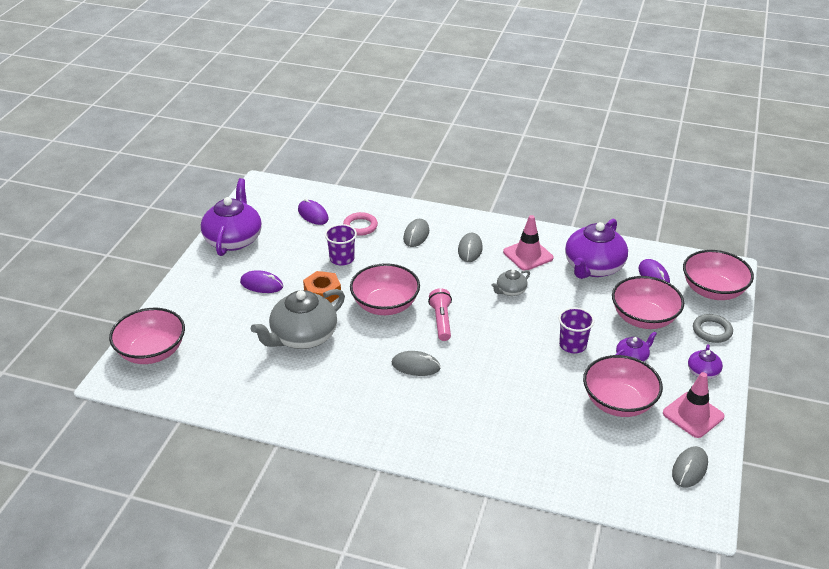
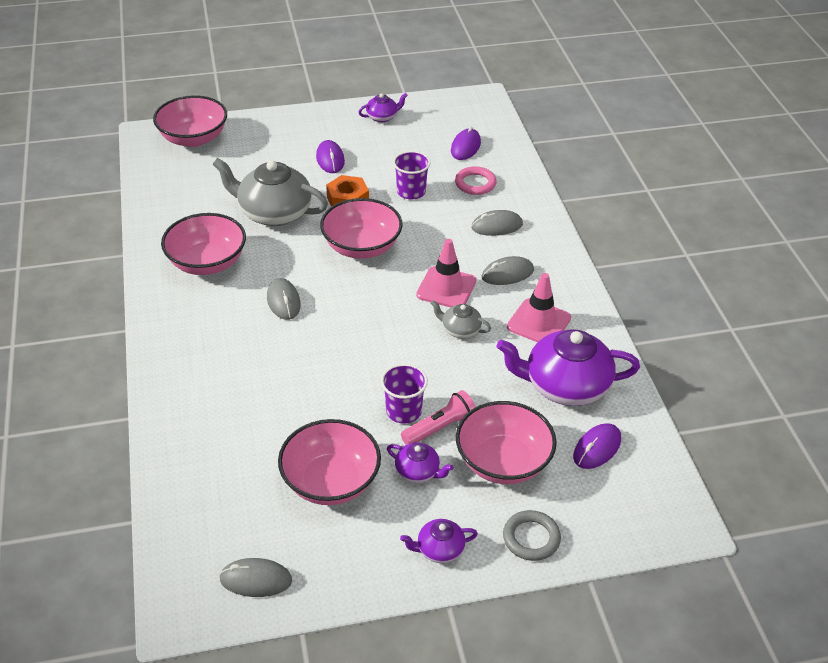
camera: 60 degrees right, 5 degrees up
(233, 239) = (382, 117): purple teapot -> purple teapot, size x0.48
(441, 321) = (367, 295): pink flashlight -> pink flashlight (440, 428)
(693, 415) = (353, 559): pink traffic cone -> pink traffic cone (446, 288)
(713, 290) = (619, 518): pink bowl -> pink bowl (207, 263)

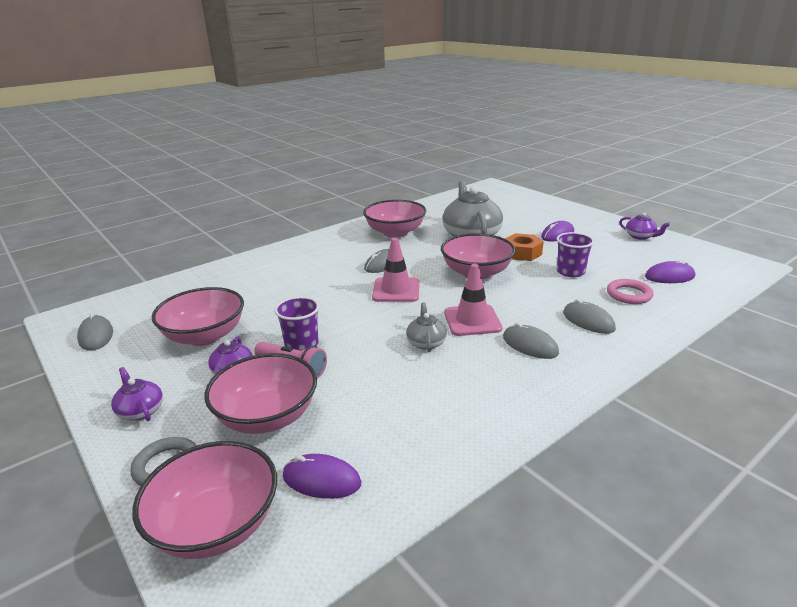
camera: 65 degrees right, 15 degrees down
(193, 138) = (508, 195): pink bowl -> pink bowl (216, 525)
(539, 322) = (481, 383): pink traffic cone -> pink traffic cone (396, 290)
(565, 386) = (403, 428): purple teapot -> none

